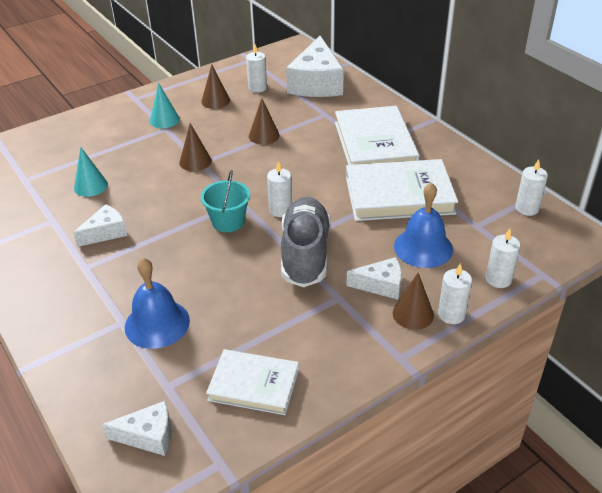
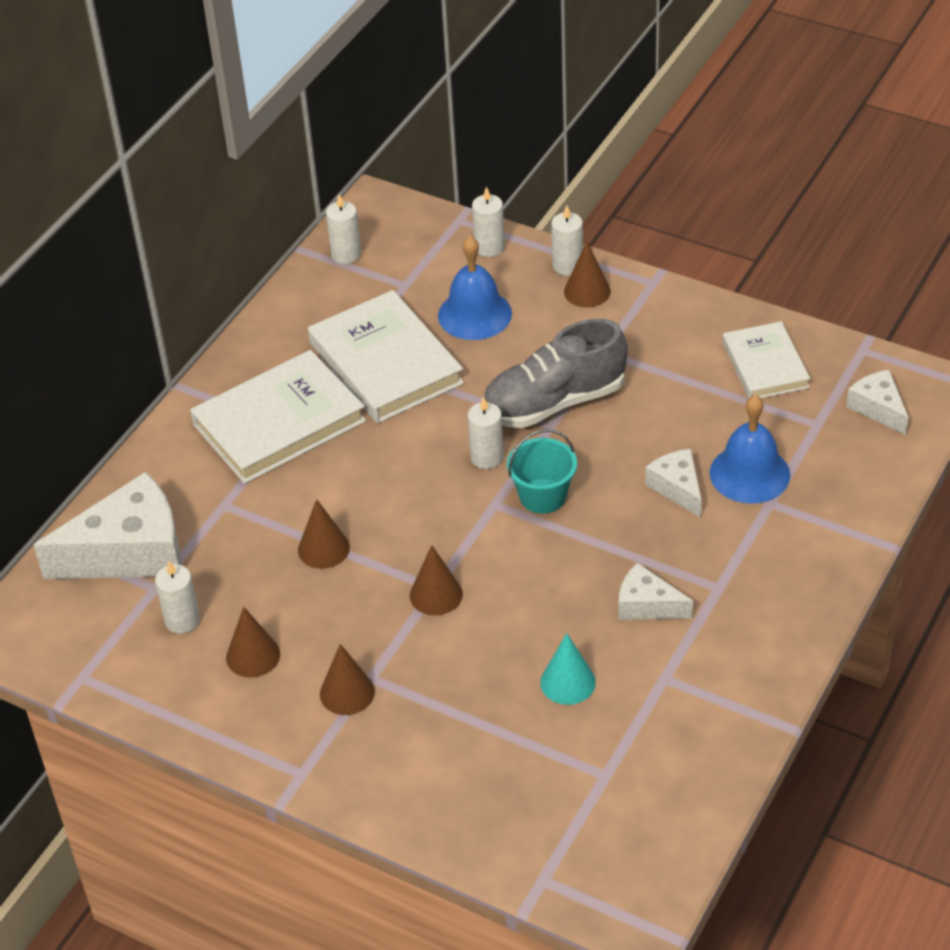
camera: 115 degrees left, 5 degrees up
(164, 120) = (347, 692): turquoise cone -> brown cone
(381, 285) = (561, 326): white cheese -> white cheese (677, 488)

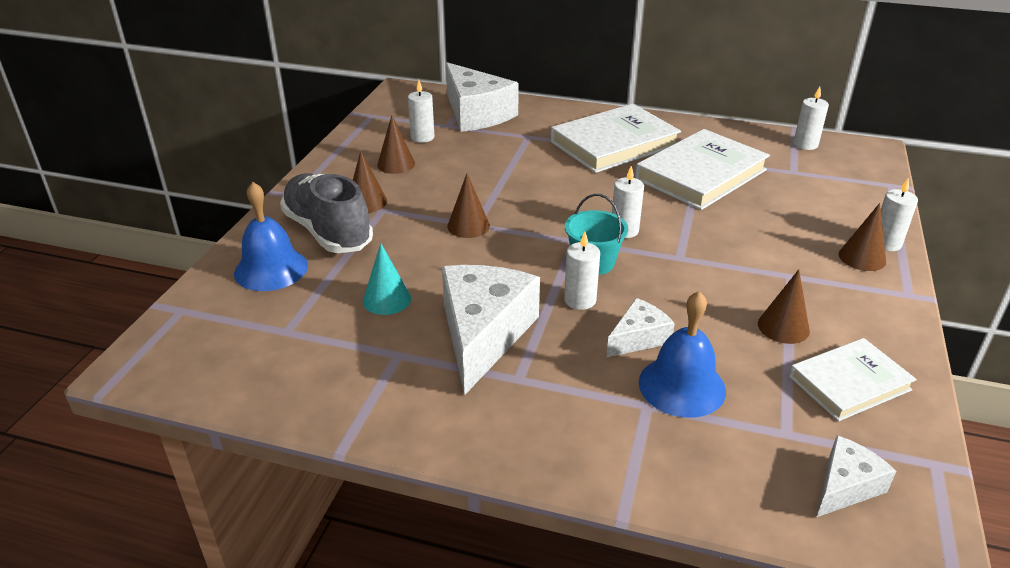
camera: 75 degrees right, 10 degrees down
(279, 423) = (614, 144): white book -> white book turned 75 degrees counterclockwise
(323, 548) = (500, 175): brown cone -> brown cone (783, 327)
(475, 314) = (785, 205): blue bell -> blue bell (271, 269)
(489, 247) = (871, 202): white candle -> white candle (580, 300)
(554, 402) = (707, 256): grey shoe -> grey shoe (328, 232)
(647, 605) = (483, 334): white cheese -> white cheese, size x1.94

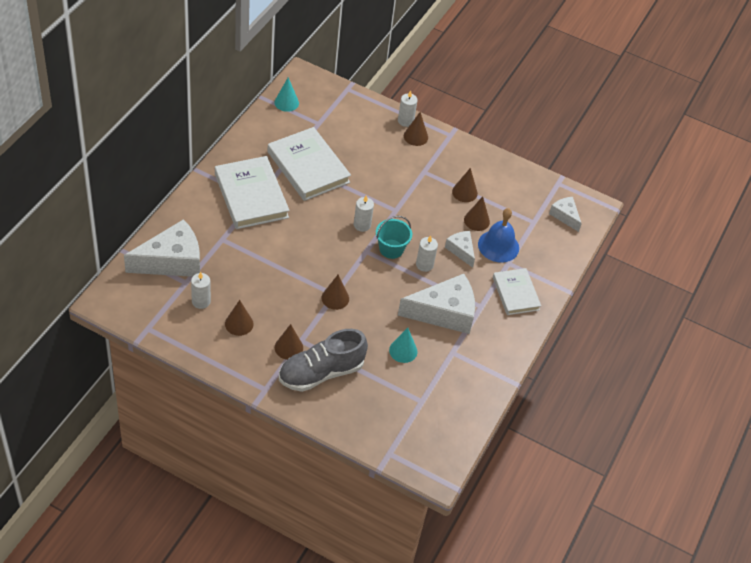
camera: 85 degrees left, 15 degrees up
(271, 269) = (357, 406): blue bell -> none
(483, 334) = (444, 313): white cheese -> white cheese turned 150 degrees clockwise
(725, 350) = (476, 220): none -> brown cone
(805, 144) = (286, 102): white candle -> turquoise cone
(849, 383) = (508, 187): white book -> white book (515, 293)

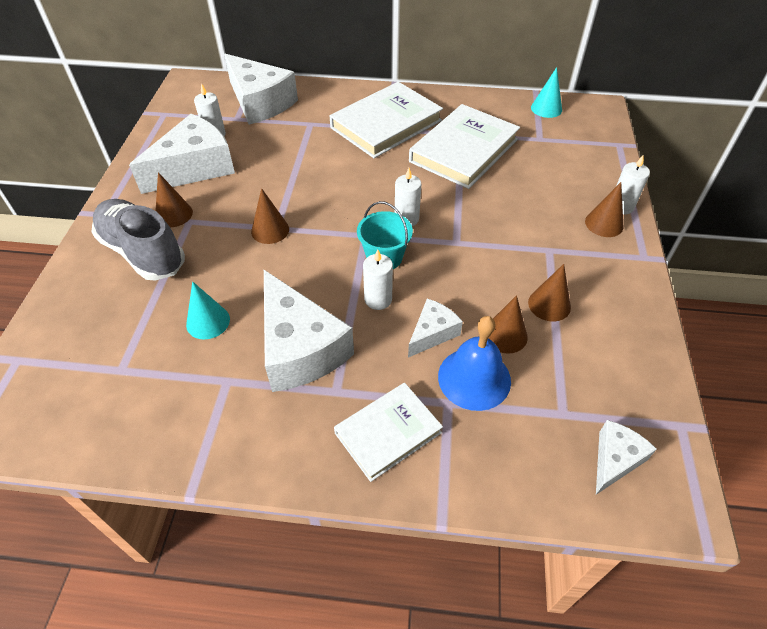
camera: 75 degrees right, 0 degrees up
(239, 324) = (194, 168): brown cone -> white cheese

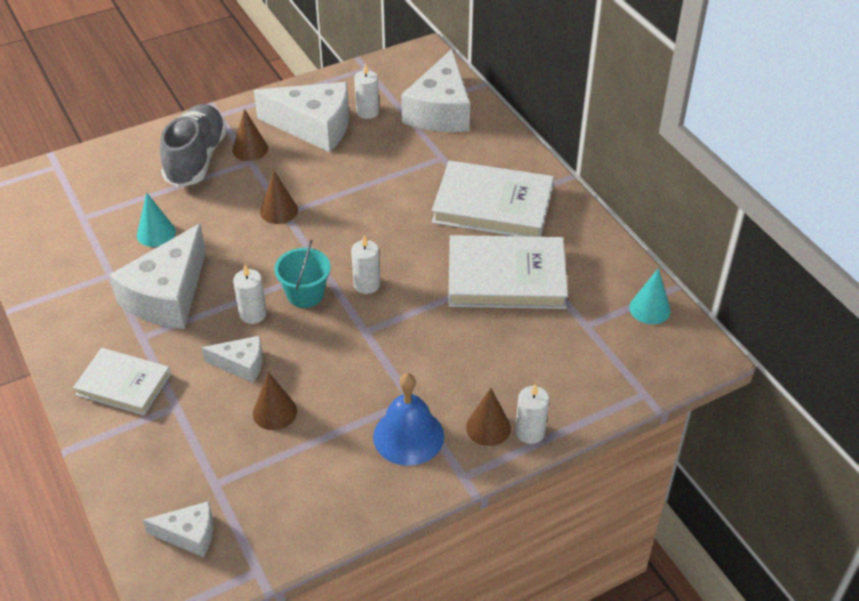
camera: 55 degrees right, 5 degrees down
(474, 378) = (212, 411): blue bell -> blue bell (408, 436)
(549, 304) = (336, 427): brown cone -> none

